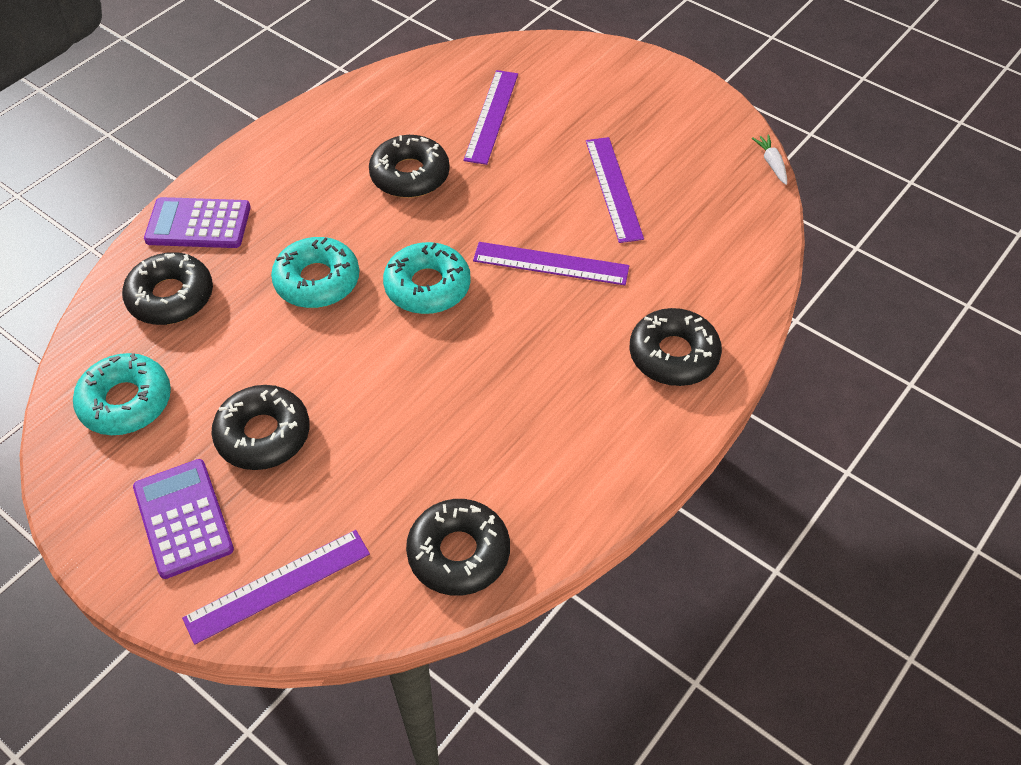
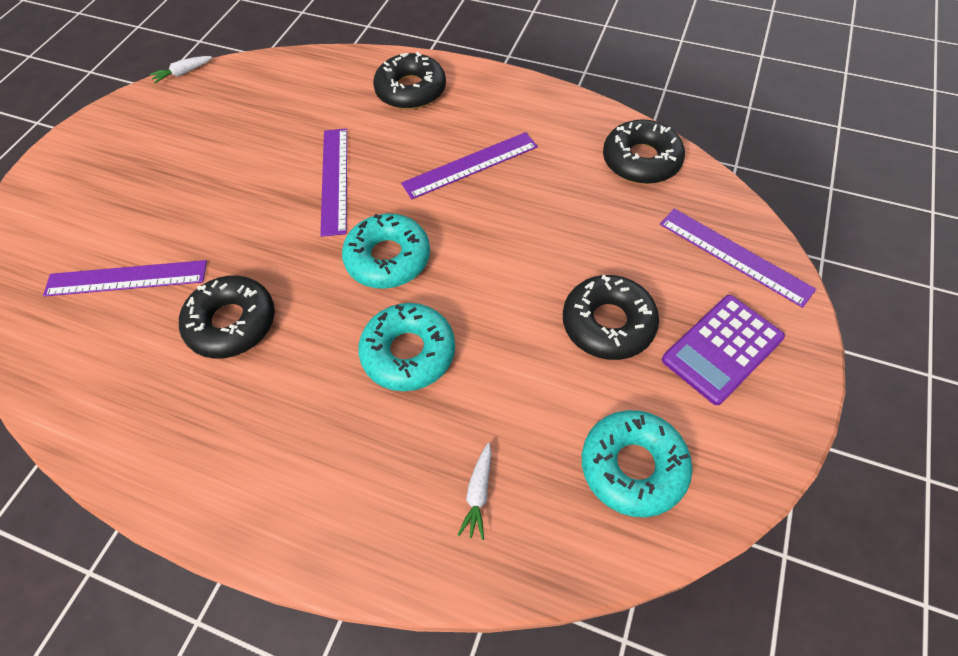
camera: 105 degrees left, 5 degrees up
(171, 297) = (478, 493): black donut -> white carrot
(198, 224) = (355, 519): purple calculator -> none
(614, 188) = (229, 160): purple ruler -> purple ruler (470, 165)

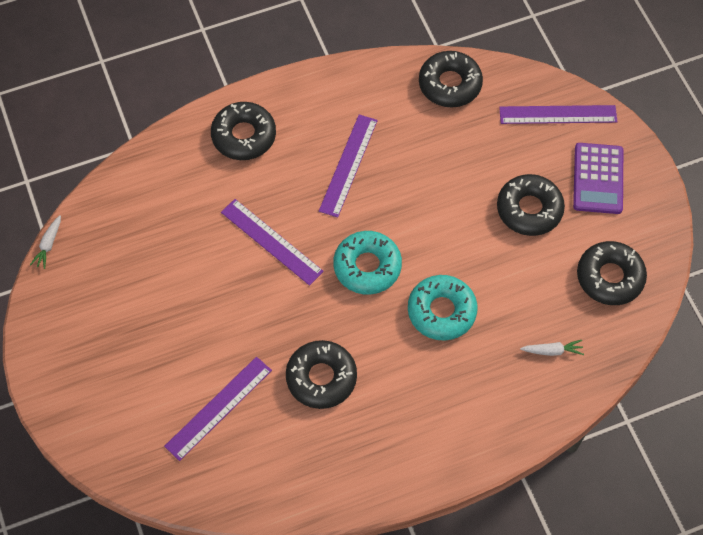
camera: 45 degrees left, 5 degrees up
(478, 493) = (552, 351): white carrot -> white carrot turned 60 degrees counterclockwise
(633, 466) = (610, 277): turquoise donut -> black donut

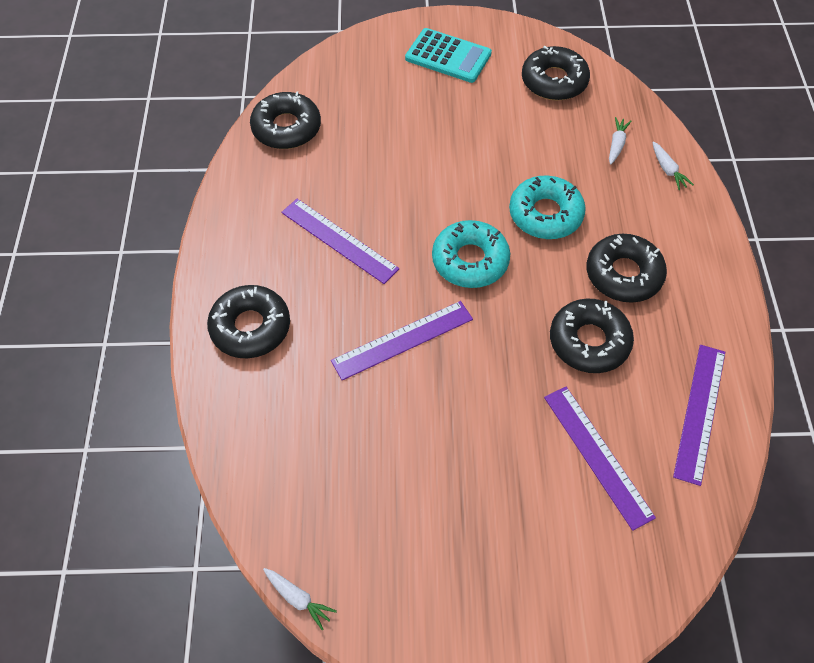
camera: 70 degrees left, 5 degrees down
(529, 209) = (459, 113): black donut -> black donut (623, 274)
(540, 402) = (667, 170): none -> white carrot
(558, 114) = (365, 61): purple ruler -> purple ruler (699, 412)
(598, 179) = (448, 56): purple calculator -> turquoise calculator

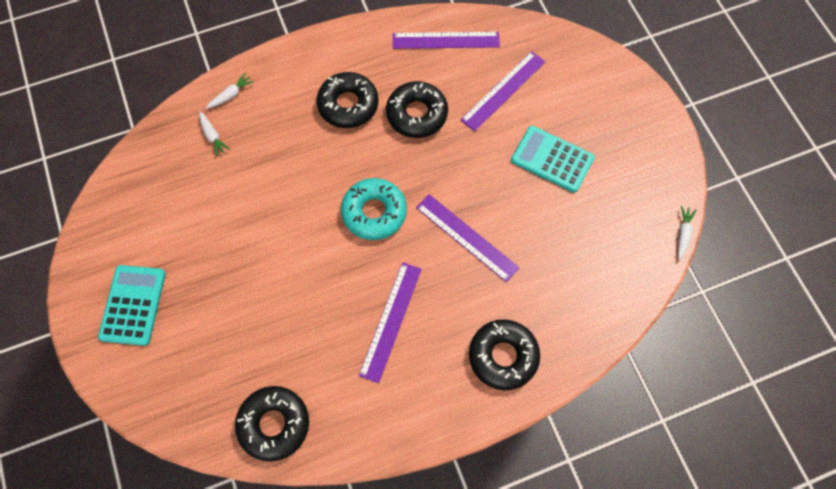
camera: 110 degrees left, 10 degrees up
(471, 475) = (552, 159): none -> turquoise calculator
(545, 214) = (307, 170): turquoise donut -> none
(554, 81) = (146, 202): black donut -> none
(616, 144) = (213, 136): white carrot -> white carrot turned 120 degrees counterclockwise

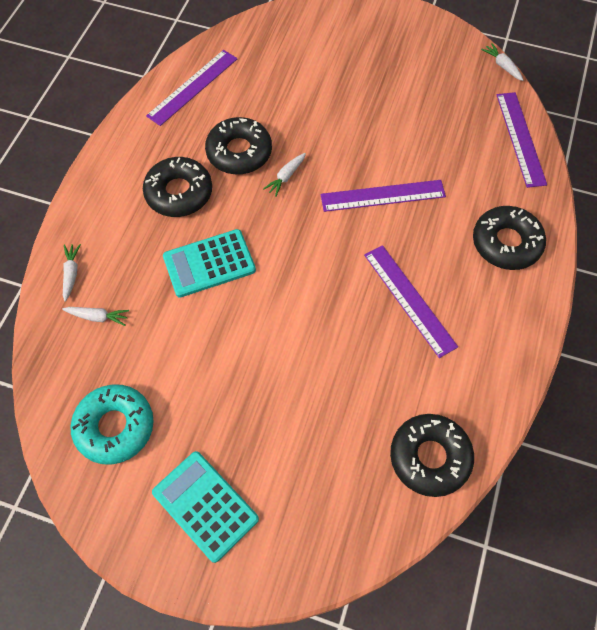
camera: 50 degrees left, 5 degrees down
(374, 212) = (299, 243): turquoise donut -> turquoise donut (115, 427)
(423, 160) = (286, 177): none -> white carrot
(503, 90) = (278, 83): purple ruler -> purple ruler (520, 138)
(552, 159) = (368, 96): turquoise calculator -> turquoise calculator (209, 264)

